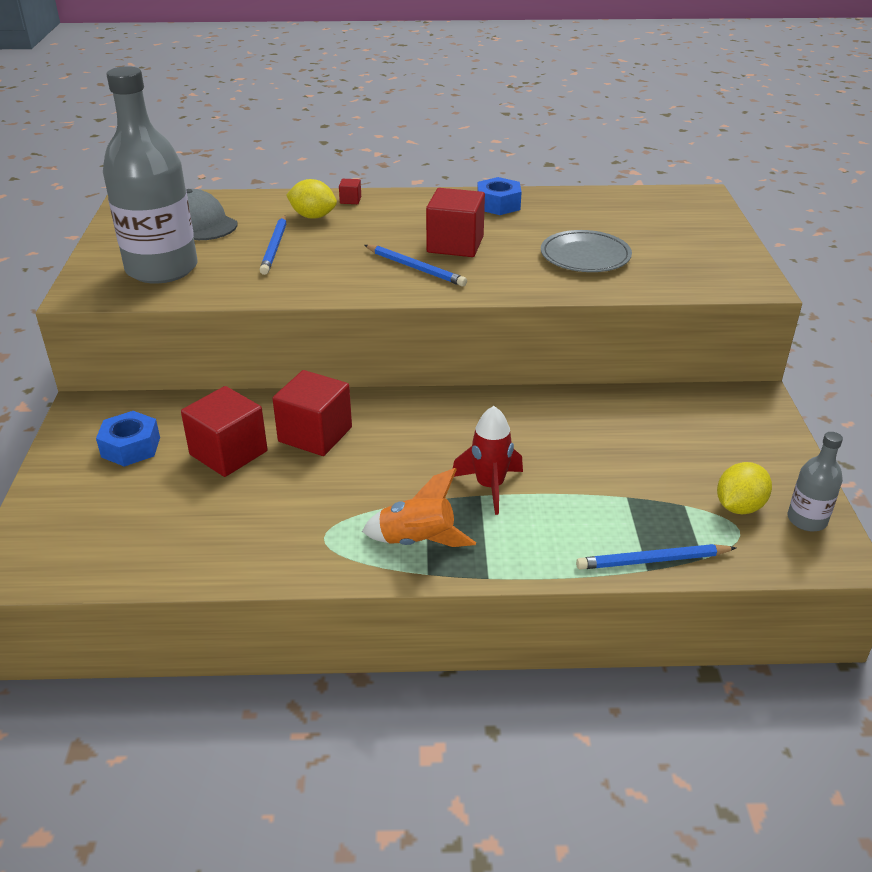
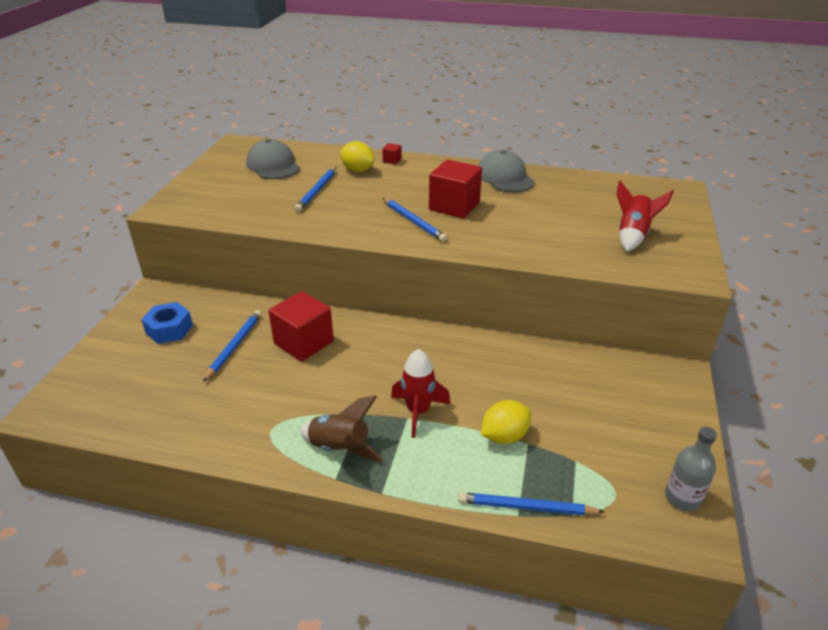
camera: 15 degrees right, 0 degrees up
(162, 269) = (228, 197): grey bottle -> none
(228, 453) = (234, 346): red cube -> blue pencil
(417, 541) = (340, 448): orange rocket -> brown rocket
(498, 204) = (505, 177): blue nut -> grey cap
(585, 256) = (555, 229): grey plate -> none
(672, 252) = (632, 235): none -> red rocket
(739, 507) = (624, 472): yellow lemon -> yellow lemon (504, 436)

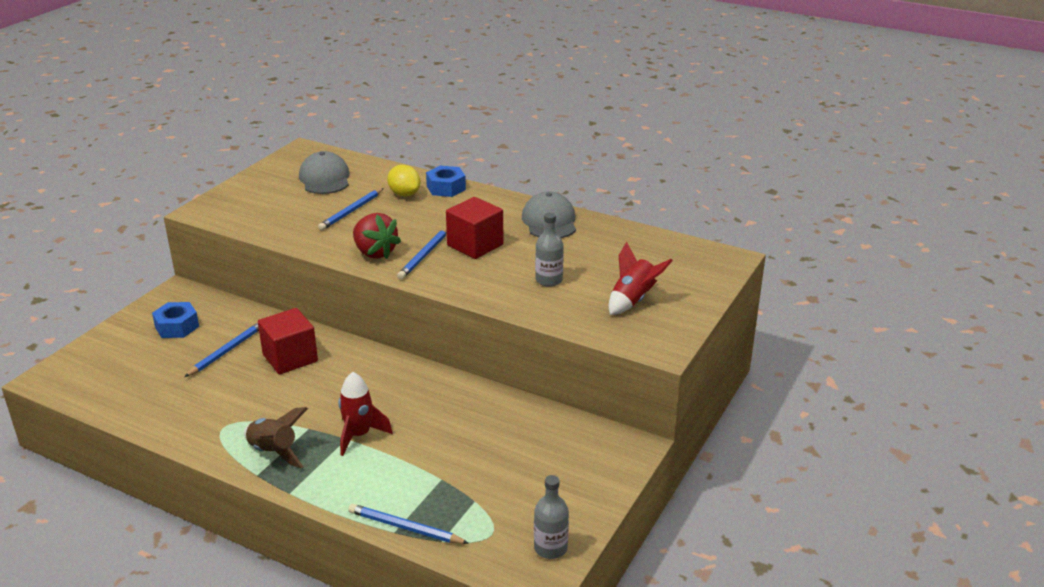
camera: 15 degrees right, 5 degrees down
(364, 225) = (375, 252): none -> red strawberry
(392, 160) = (446, 188): red cube -> blue nut
(413, 221) = (424, 255): blue pencil -> blue pencil turned 45 degrees clockwise
(504, 436) = (423, 469): yellow lemon -> none
(544, 228) = (549, 280): none -> grey bottle

